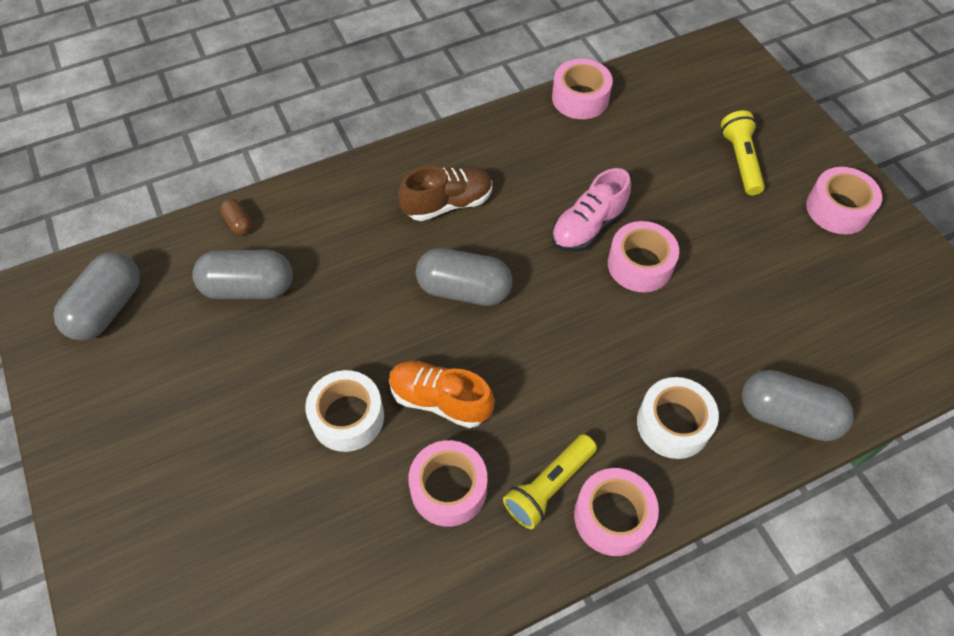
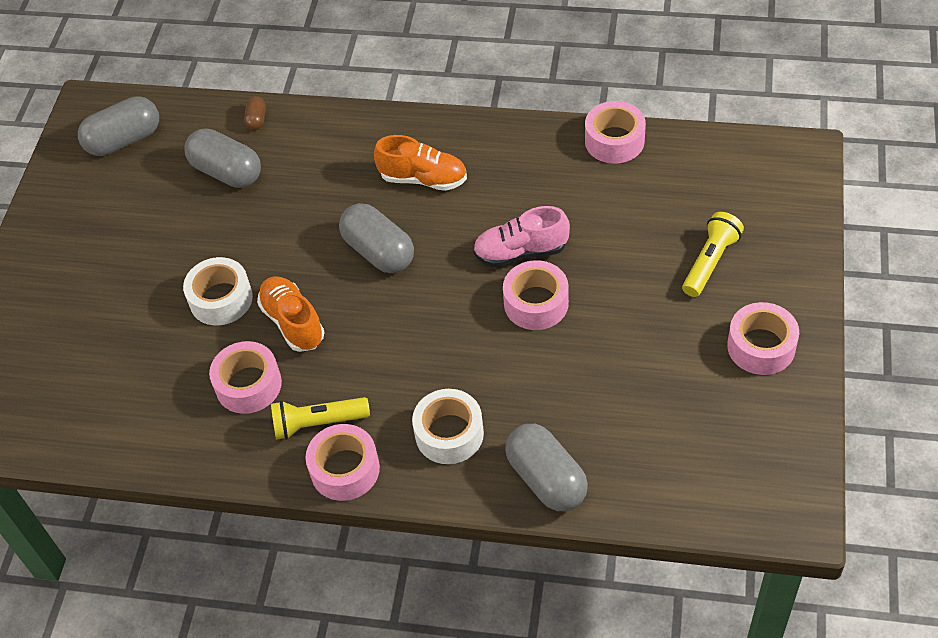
camera: 40 degrees right, 5 degrees down
(447, 204) = (423, 179): brown shoe -> orange shoe

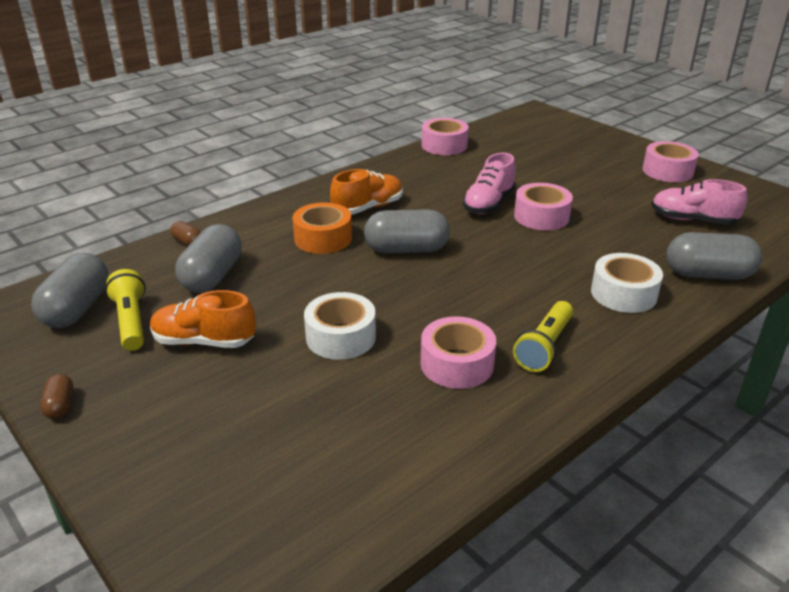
camera: 55 degrees left, 20 degrees down
(33, 222) = (60, 406): none -> brown capsule
(226, 172) = (212, 276): grey capsule -> grey capsule turned 60 degrees counterclockwise
(293, 322) = (420, 313): orange shoe -> orange shoe (204, 341)
(343, 189) = (323, 238): none -> orange tape
(345, 469) = (610, 354): pink tape -> none
(654, 419) = (692, 220): none -> pink shoe
(710, 262) = (582, 159): yellow flashlight -> yellow flashlight (131, 321)

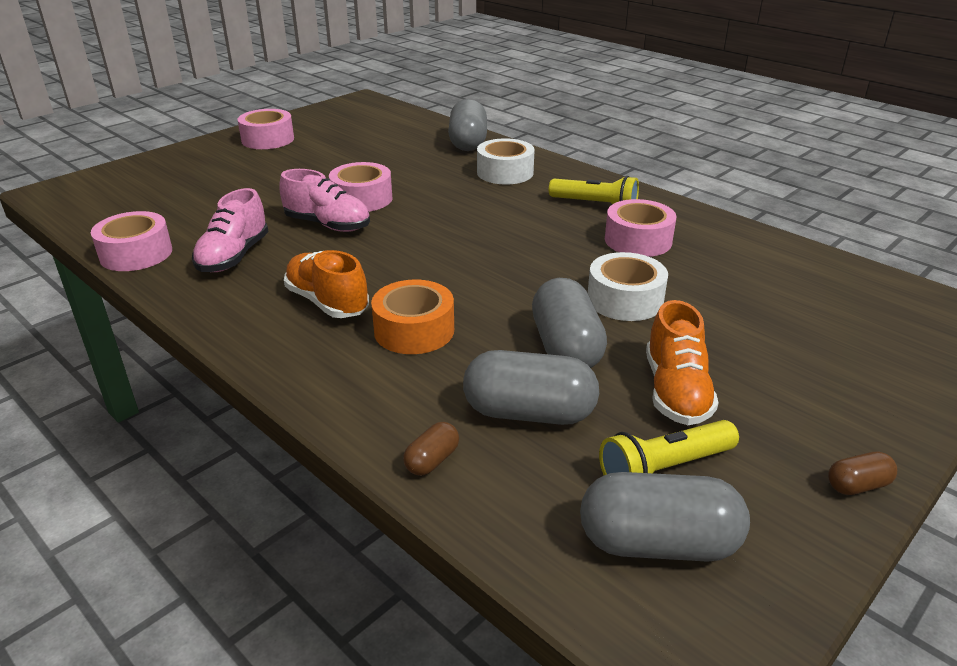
camera: 95 degrees left, 0 degrees up
(406, 249) = (439, 271): grey capsule -> grey capsule (566, 348)
(692, 220) = (374, 139): pink shoe -> pink shoe (234, 257)

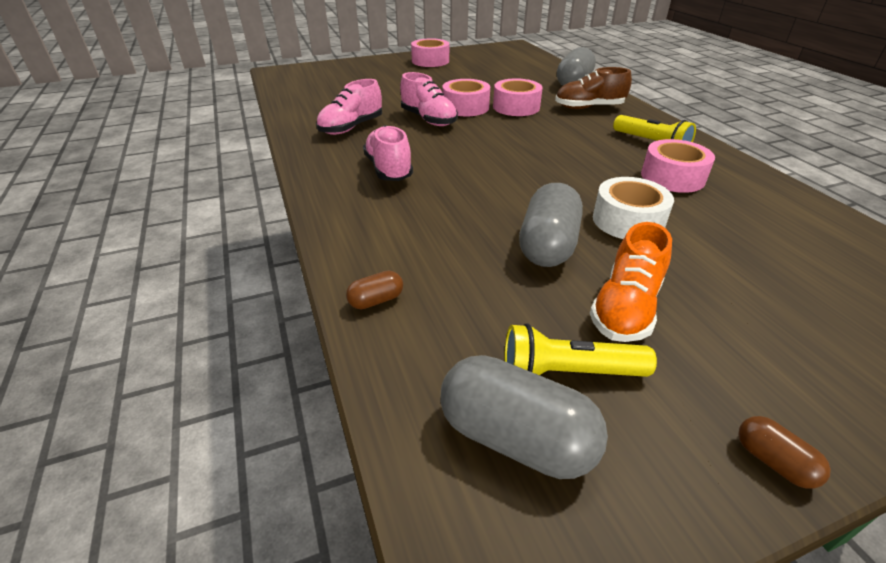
camera: 25 degrees right, 5 degrees up
(136, 254) = (295, 114): pink tape -> pink tape (516, 107)
(327, 302) = (389, 169): orange shoe -> pink shoe
(414, 330) = (435, 202): orange tape -> none
(505, 172) = (589, 107): white tape -> brown shoe
(529, 413) = (479, 287): grey capsule -> none
(857, 485) = (773, 461): brown capsule -> brown capsule turned 45 degrees clockwise

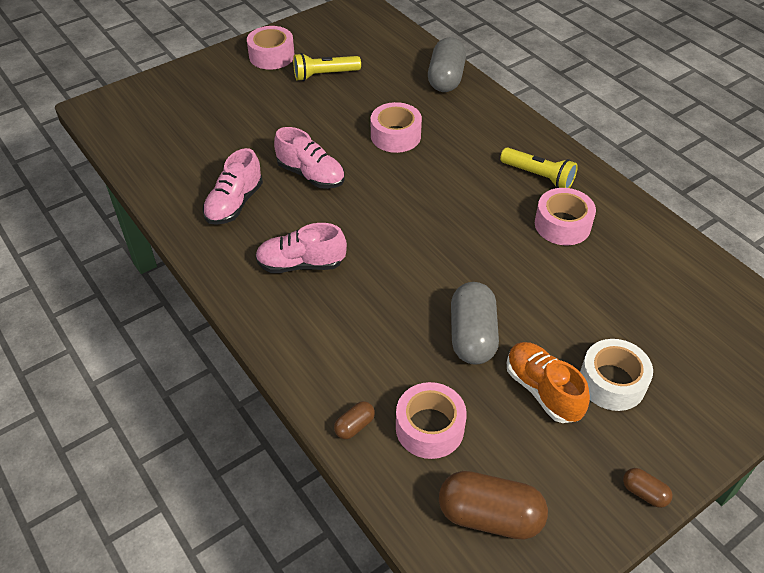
camera: 15 degrees left, 10 degrees up
(389, 169) = (301, 264): pink shoe -> pink shoe turned 60 degrees counterclockwise
(465, 107) = (342, 145): pink tape -> pink tape (429, 428)
(515, 438) = (489, 516): grey capsule -> brown capsule
(568, 372) = (512, 457): yellow flashlight -> yellow flashlight (324, 75)
(589, 107) = (470, 124): brown shoe -> none
(625, 308) = (542, 390): orange shoe -> orange shoe turned 135 degrees clockwise
(628, 221) = (531, 292): white tape -> white tape (612, 382)

